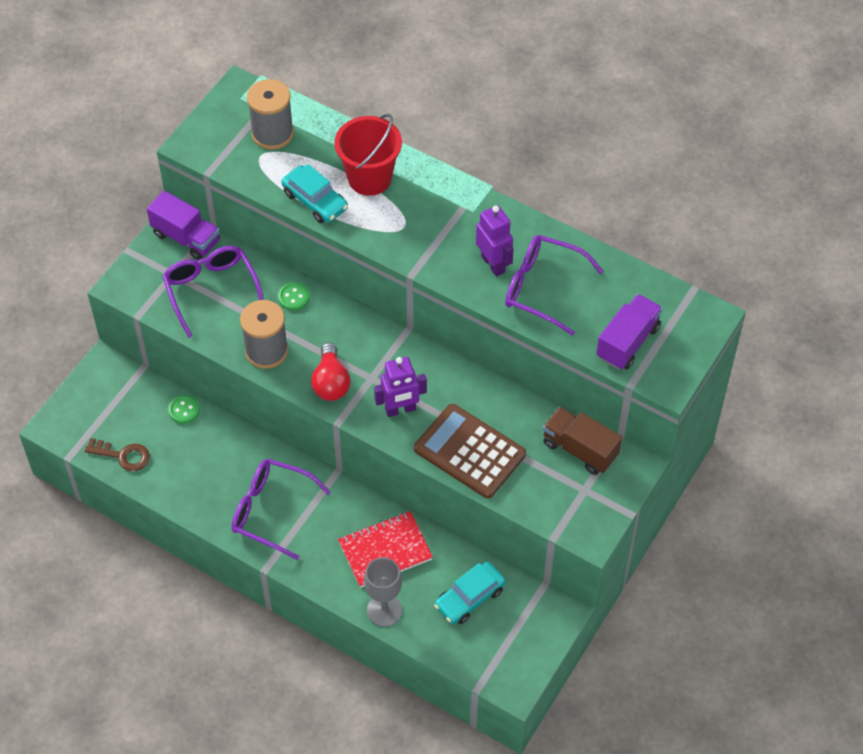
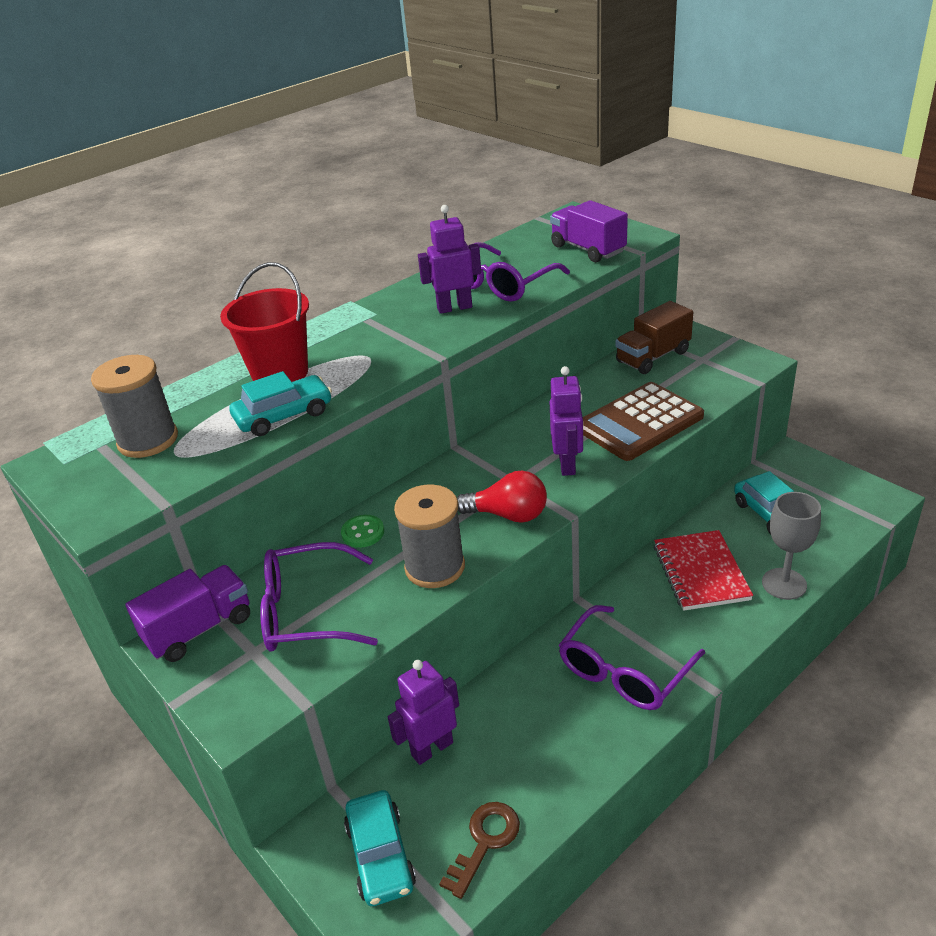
camera: 70 degrees left, 20 degrees down
(105, 404) = (380, 855): none -> turquoise car
(184, 410) = (432, 748): green button -> purple robot

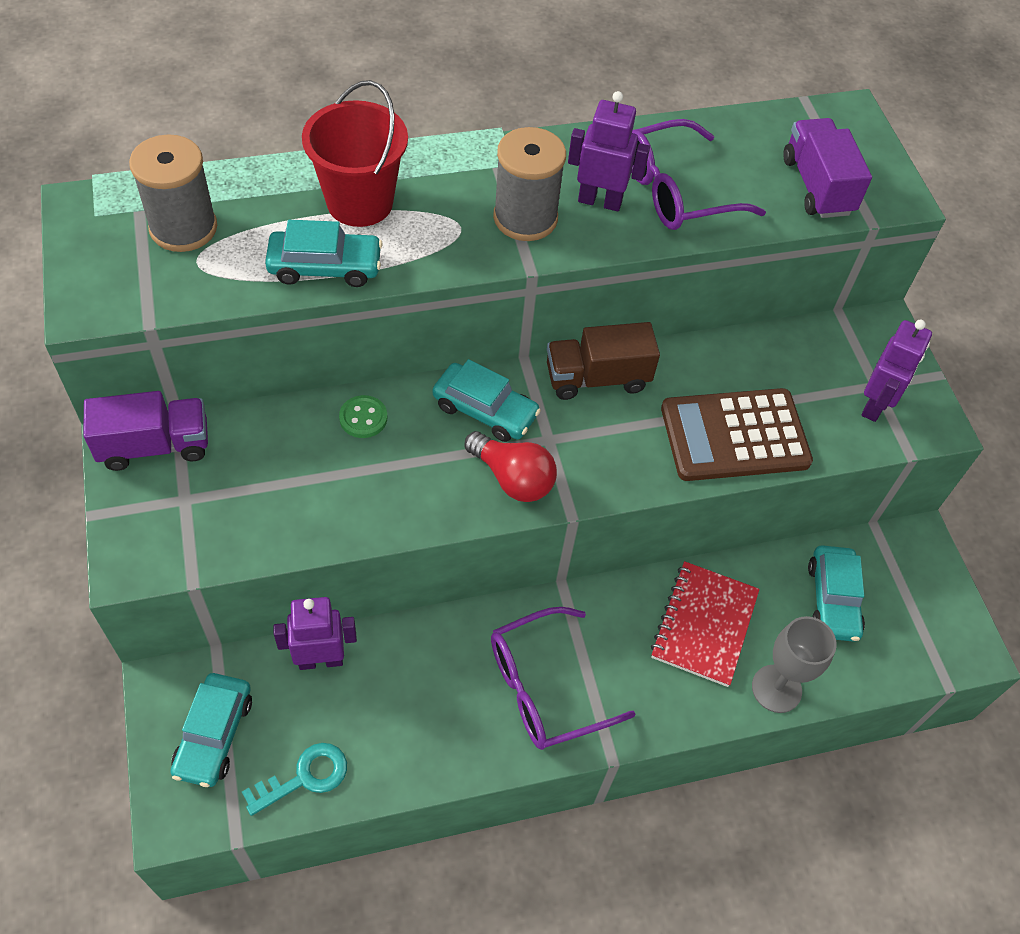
camera: 20 degrees right, 20 degrees up
(306, 612) = (255, 482): purple glasses -> none
(435, 567) = (400, 500): grey spool -> grey spool (525, 218)
(452, 486) = (485, 410): none -> turquoise car
(485, 841) = (305, 777): brown key -> turquoise key
(567, 464) = (618, 448): purple robot -> purple robot (875, 405)
(653, 357) = (824, 351): brown truck -> brown truck (597, 378)

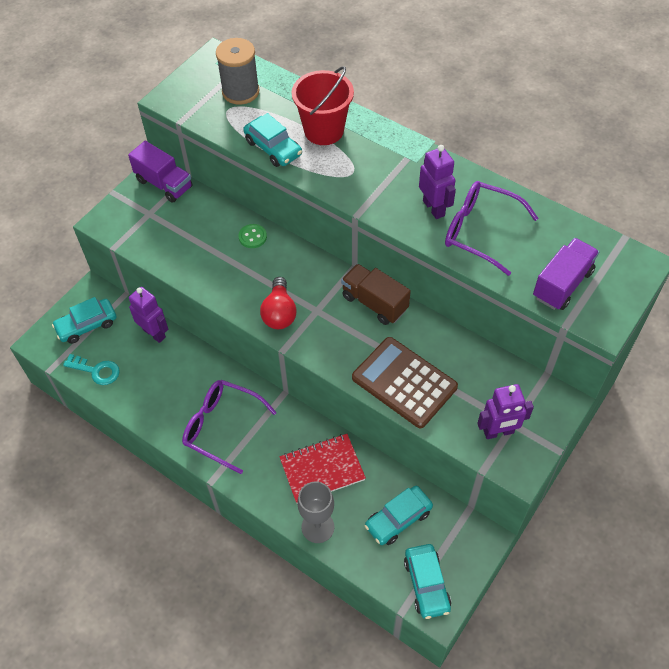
camera: 55 degrees right, 0 degrees up
(485, 410) = (306, 275): turquoise car -> turquoise car (426, 584)
(525, 218) = (387, 190): grey spool -> none

